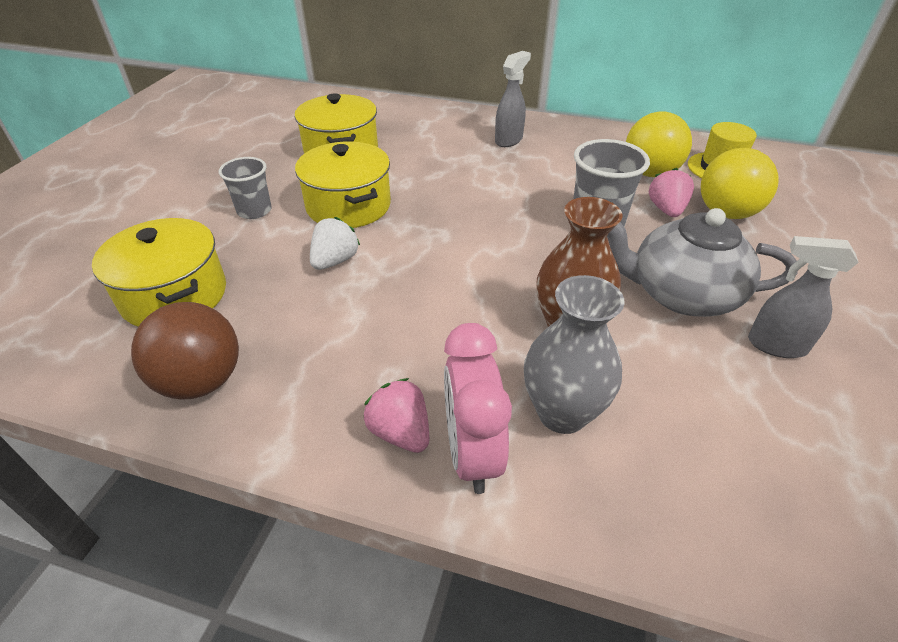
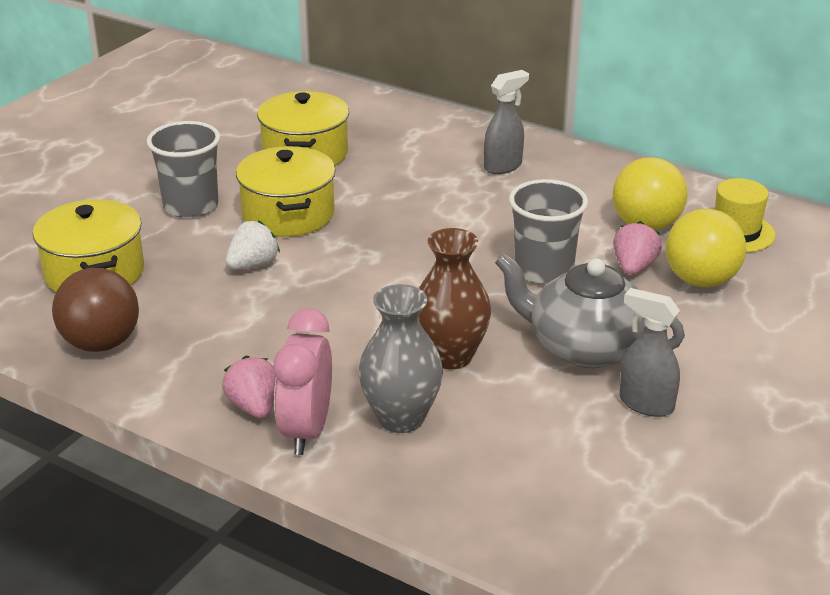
camera: 15 degrees right, 10 degrees down
(254, 211) = (191, 206): grey cup -> grey cup, size x1.51

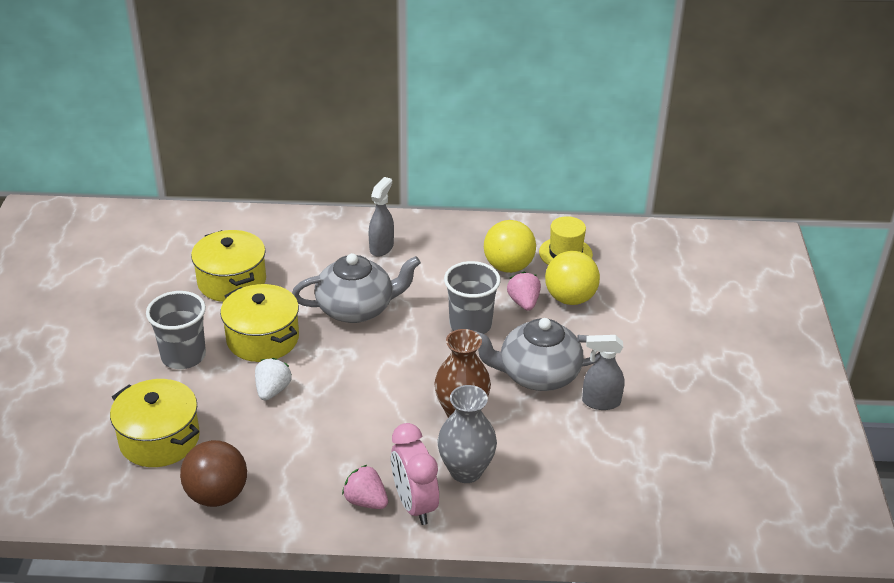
camera: 30 degrees left, 5 degrees up
(420, 216) = (356, 308): none -> grey teapot

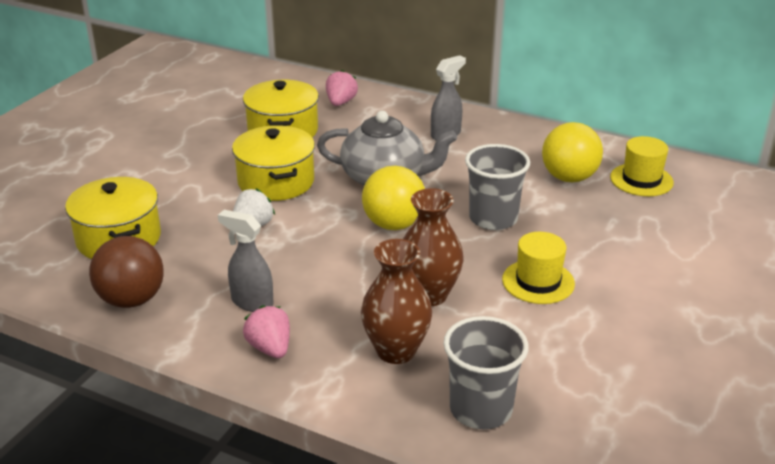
camera: 25 degrees right, 5 degrees down
(183, 356) = (193, 178): grey cup -> grey cup (481, 409)
(414, 504) = (317, 366): pink clock -> none
(466, 471) = (396, 351): grey vase -> brown vase
(524, 302) = (565, 212): pink strawberry -> pink strawberry (341, 102)
(537, 375) = (538, 282): grey teapot -> yellow hat
(570, 298) = (621, 221): yellow ball -> yellow ball (394, 224)
(600, 402) = (596, 327): grey spray bottle -> grey spray bottle (252, 302)

